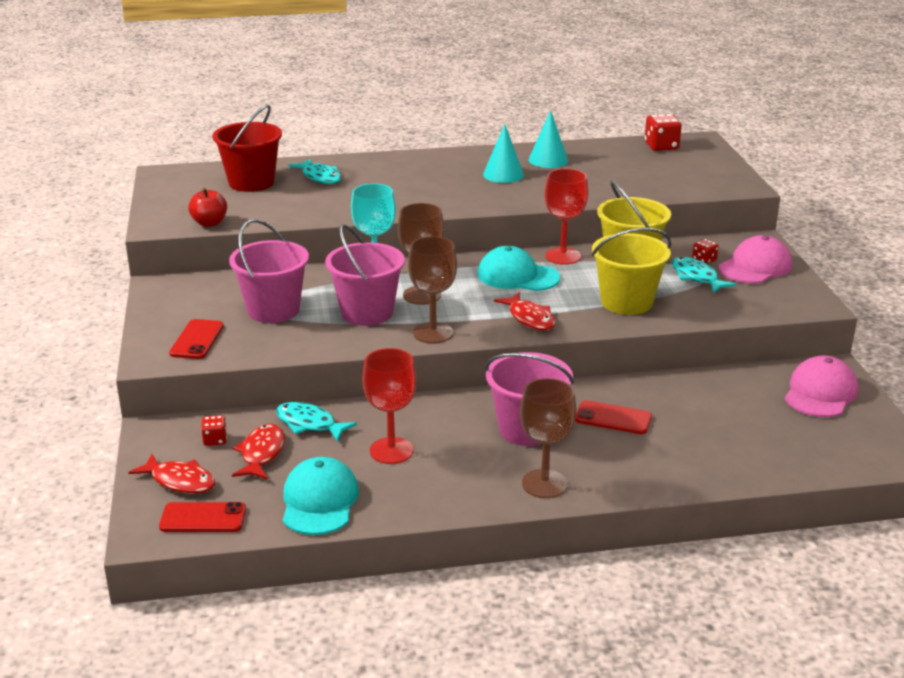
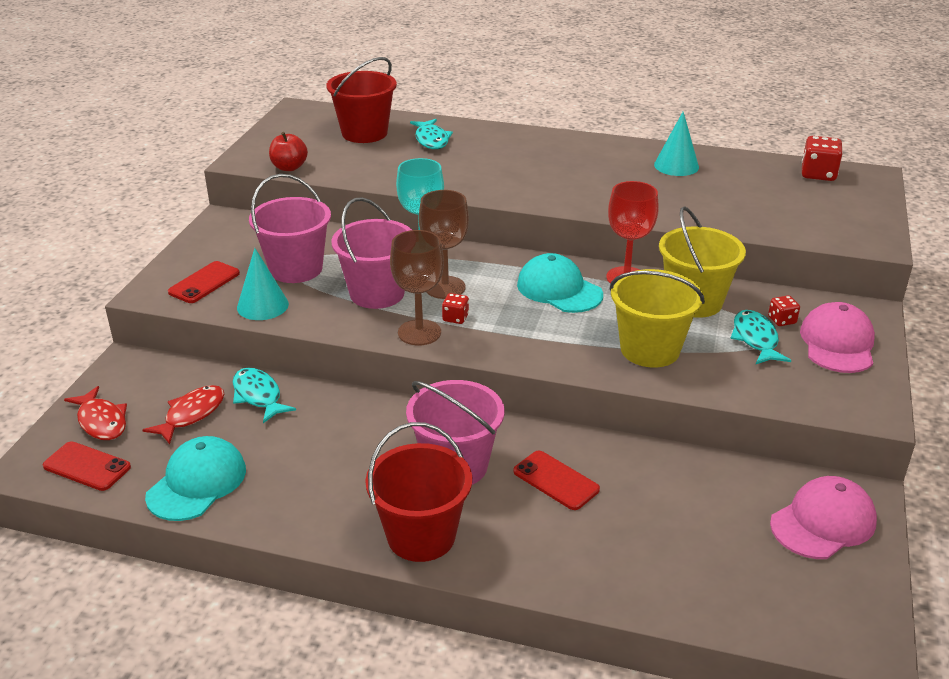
camera: 25 degrees right, 5 degrees up
(215, 440) = (165, 388): red dice -> red dice (455, 318)
(391, 450) = (306, 448): red goblet -> none
(503, 174) = (613, 173): turquoise cone -> turquoise cone (262, 305)
(530, 318) = (530, 341): red fish -> none
(544, 484) = (421, 536): brown goblet -> red bucket
(755, 267) = (837, 343): pink cap -> pink cap turned 60 degrees counterclockwise

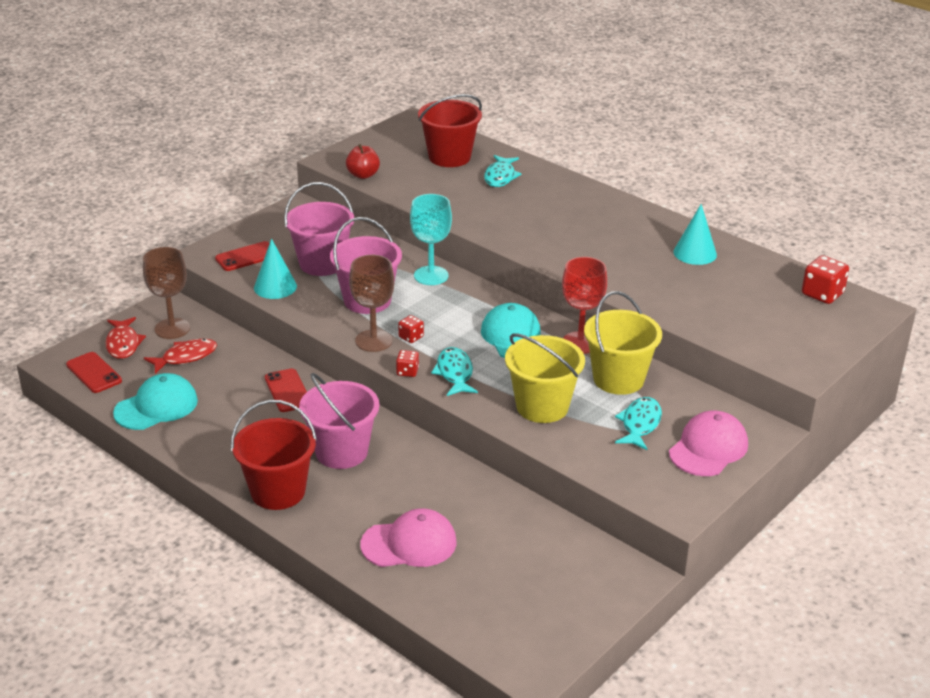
camera: 25 degrees right, 0 degrees up
(258, 396) = (241, 357): turquoise fish -> turquoise fish (454, 373)
(445, 287) = (424, 310): brown goblet -> brown goblet (172, 329)
(556, 480) = (405, 486): red phone -> red phone (287, 391)
(782, 320) = (679, 416): red dice -> red dice (407, 372)
(823, 522) = (584, 582): pink cap -> pink cap (409, 543)

